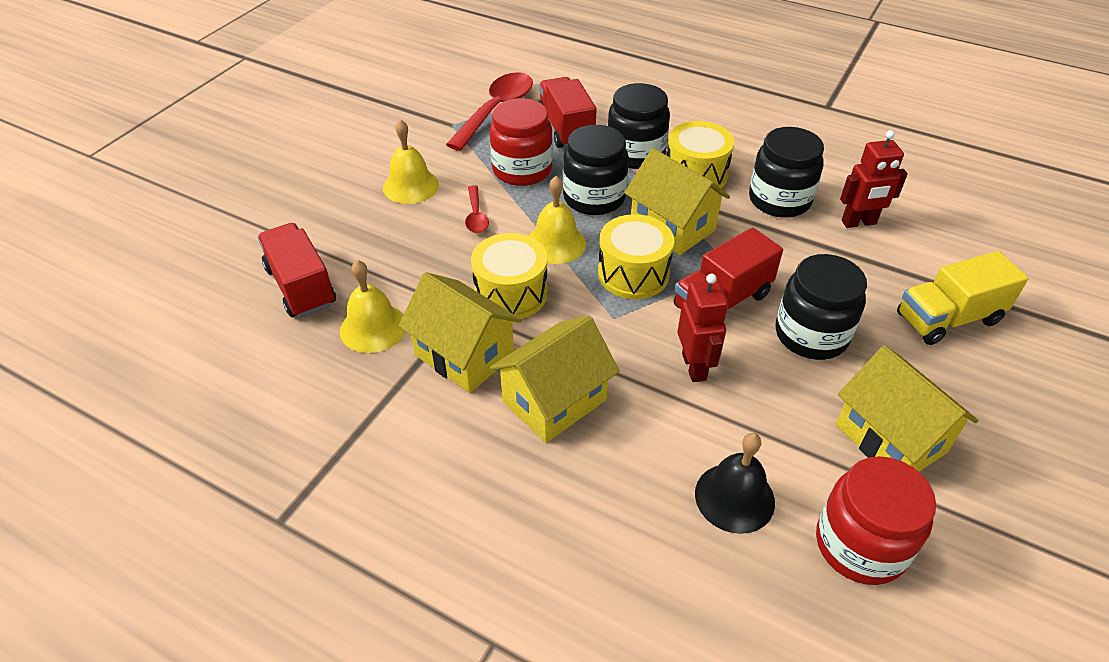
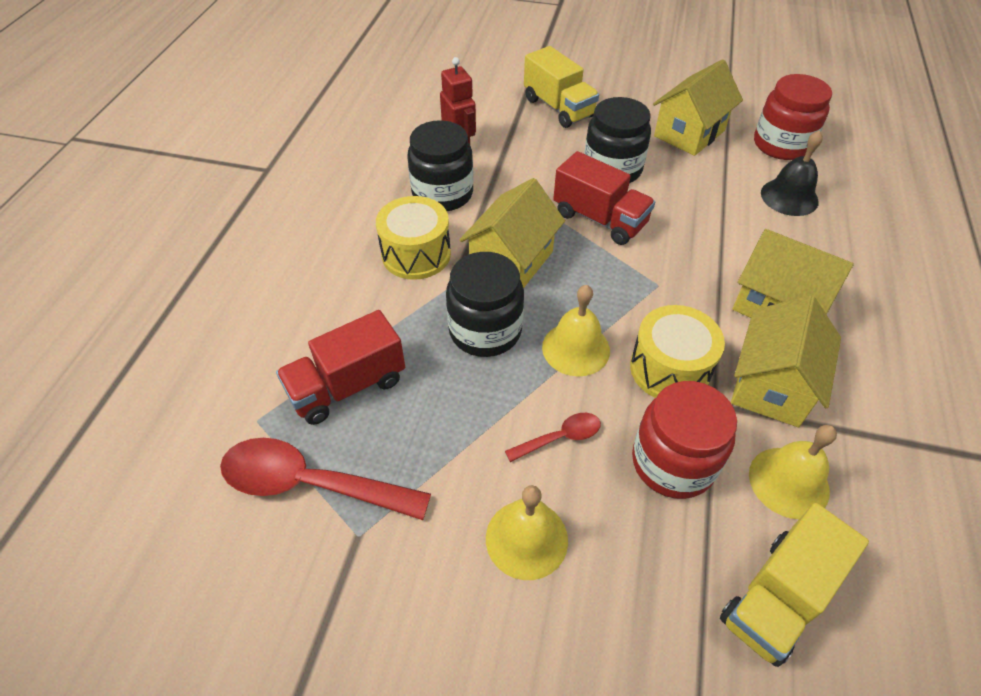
camera: 105 degrees left, 5 degrees up
(301, 286) = (777, 598): red truck -> yellow truck
(522, 170) = (451, 413): red jar -> red jar (673, 462)
(633, 273) = (593, 280): yellow drum -> none
(635, 154) = (389, 308): black jar -> none
(694, 367) = (685, 227): red robot -> none

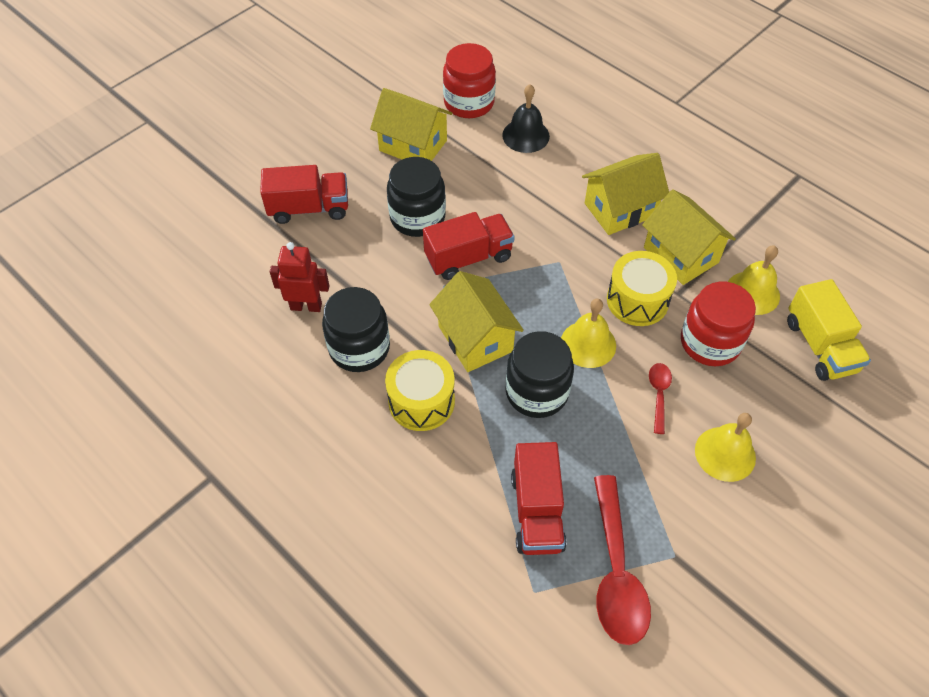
camera: 60 degrees left, 5 degrees up
(311, 483) = (616, 571): red spoon -> red spoon turned 45 degrees counterclockwise
(558, 108) = (309, 208): yellow truck -> red truck
(689, 133) = (413, 145): yellow house -> yellow house turned 45 degrees counterclockwise

